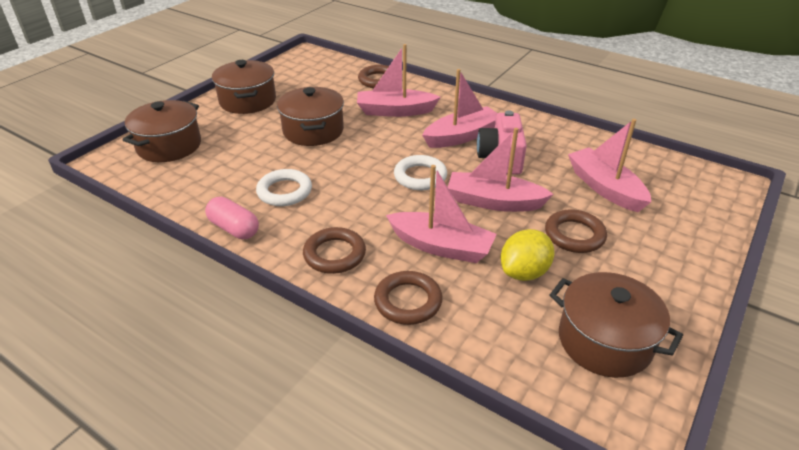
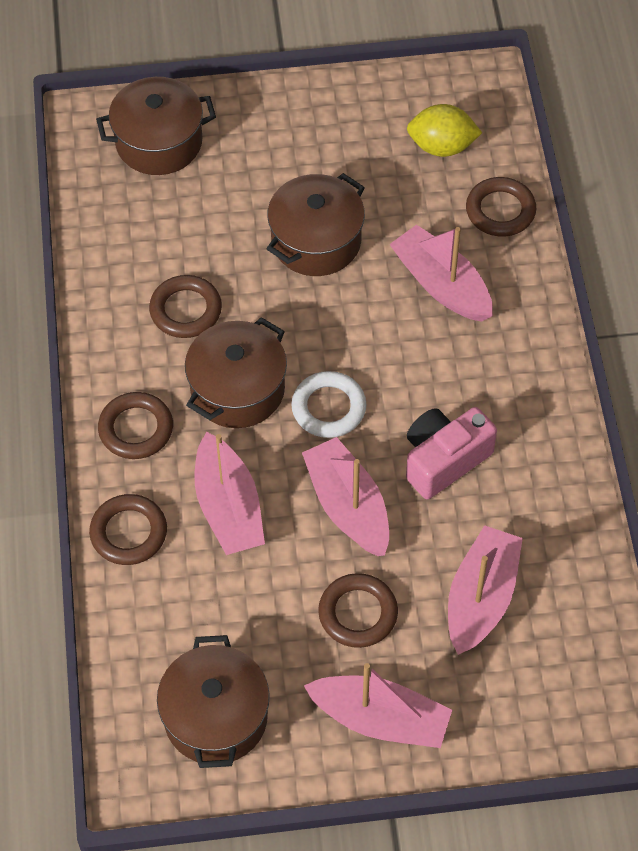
camera: 50 degrees right, 20 degrees up
(234, 228) = (95, 319): pink capsule -> none
(247, 101) = (311, 125): brown pot -> brown pot (237, 389)
(284, 191) = (186, 310): white ring -> brown ring
(461, 136) = (453, 391): pink boat -> pink boat (380, 719)
(524, 272) = (254, 601): yellow lemon -> yellow lemon (442, 146)

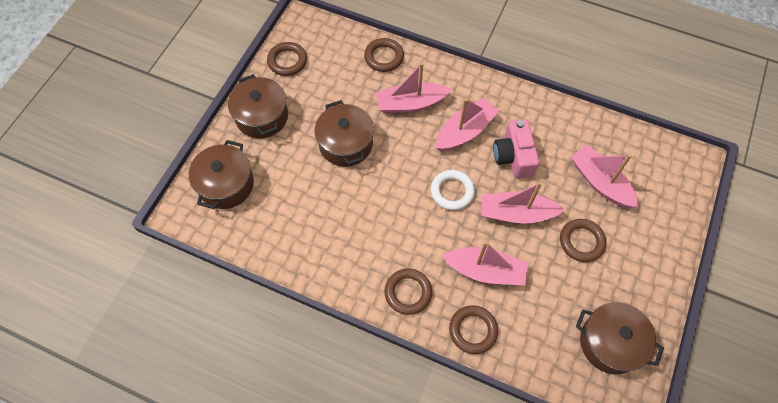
camera: 60 degrees left, 5 degrees up
(186, 310) = (347, 228): brown ring -> brown ring (287, 61)
(237, 389) = (414, 228): brown pot -> brown pot (262, 117)
(380, 719) = (647, 263): pink boat -> pink boat (465, 131)
(442, 146) = (328, 60): yellow lemon -> none

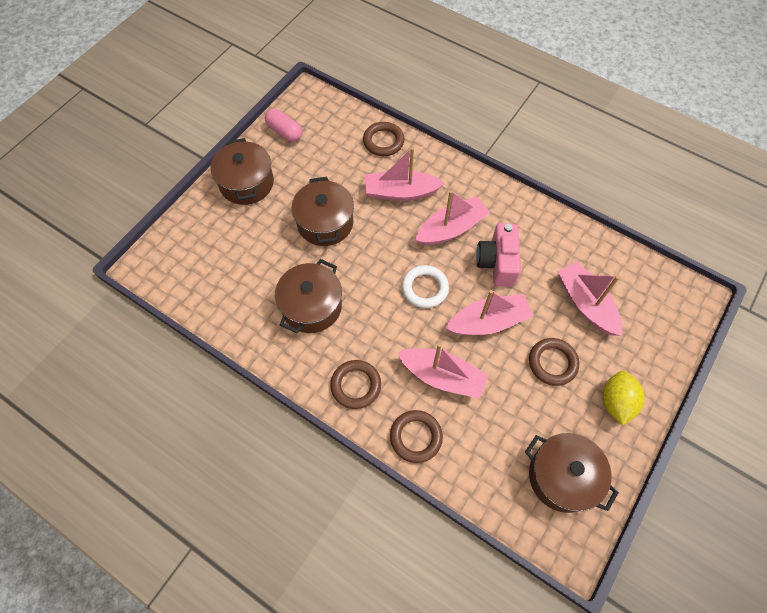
camera: 10 degrees right, 0 degrees up
(226, 184) = (195, 245): brown pot -> brown pot (312, 306)
(287, 61) = (285, 132): brown ring -> pink capsule
(516, 213) = (488, 322): pink boat -> pink boat turned 150 degrees clockwise
(644, 268) = (616, 402): none -> yellow lemon

